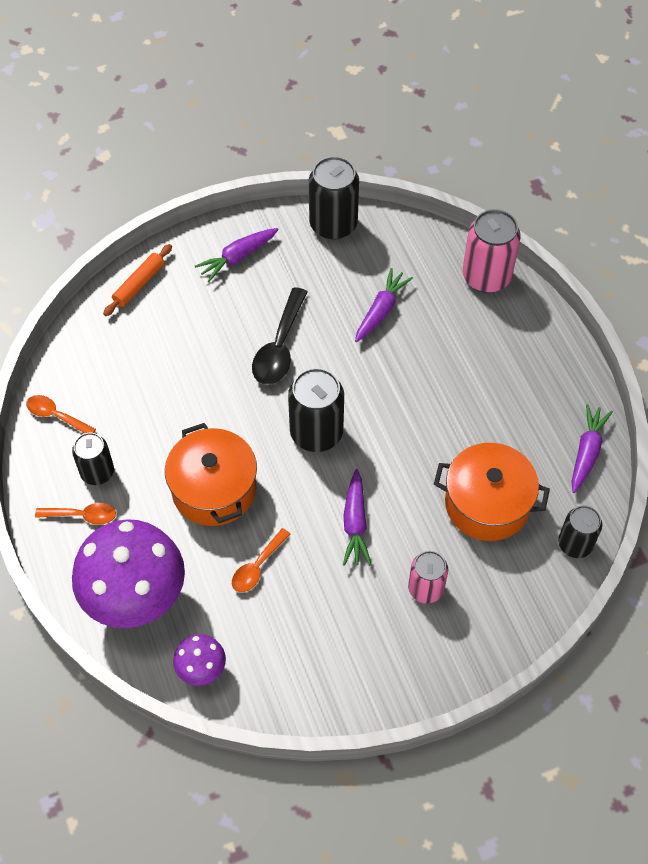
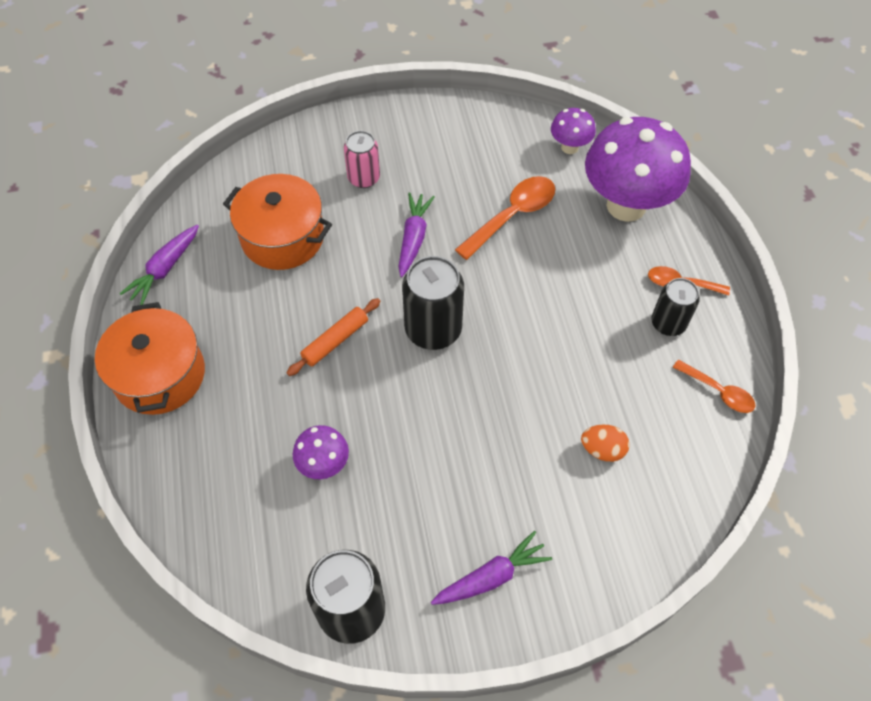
camera: 170 degrees left, 0 degrees up
(139, 284) = (625, 555): orange rolling pin -> orange rolling pin (335, 341)
(157, 354) = (602, 449): none -> orange egg
(214, 489) = (547, 289): orange pot -> orange pot (160, 375)
(257, 567) = (512, 215): orange spoon -> orange spoon, size x1.64
(279, 347) = (456, 435): black spoon -> none
(381, 310) = (324, 465): purple carrot -> purple mushroom
(486, 277) = (179, 491): pink can -> none
(575, 544) = (217, 193): black can -> none

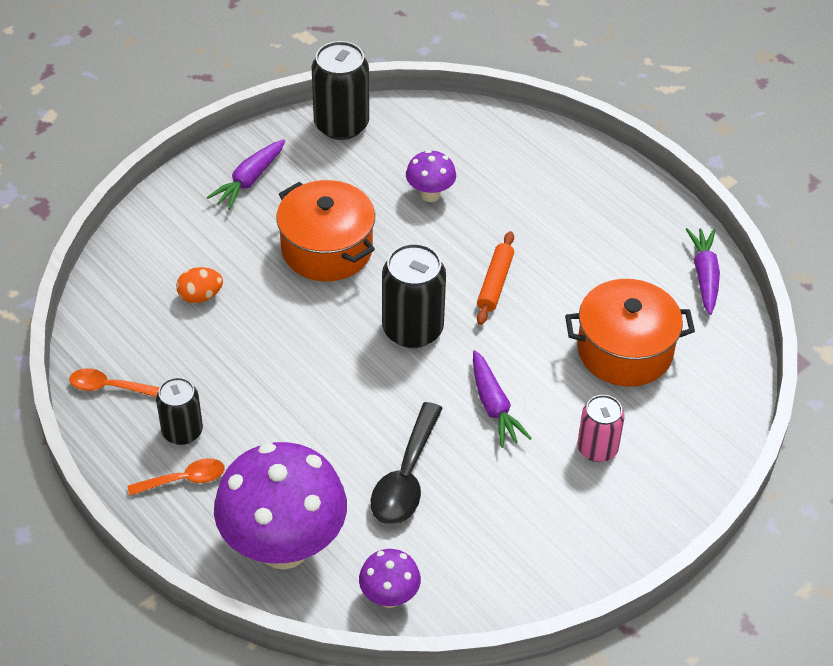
camera: 150 degrees right, 10 degrees down
(160, 375) = (620, 198): orange pot -> orange pot (327, 249)
(512, 215) = (406, 477): orange spoon -> black spoon

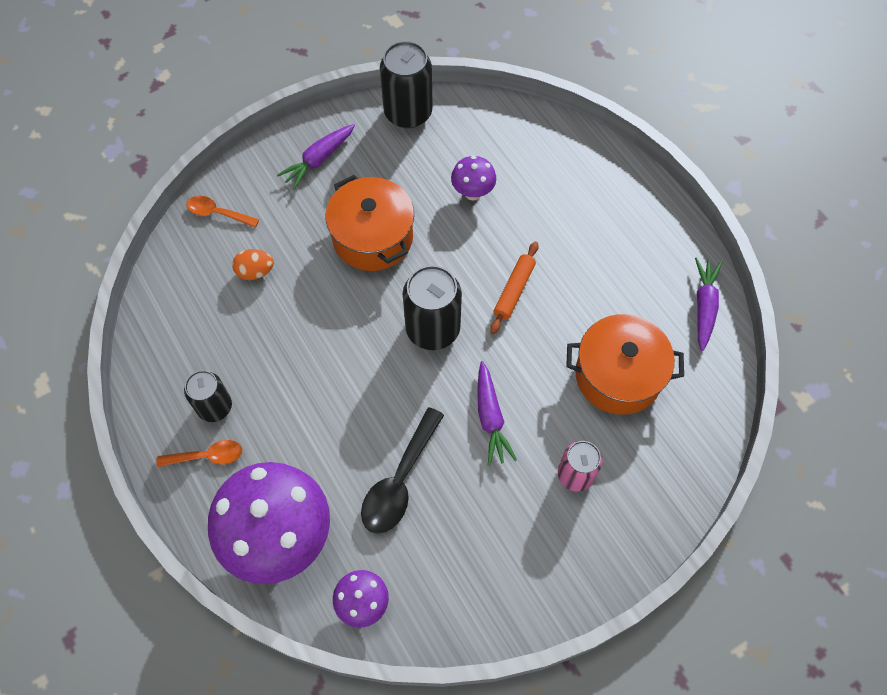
camera: 10 degrees right, 15 degrees up
(108, 387) = (161, 353): orange spoon -> orange spoon (217, 213)

